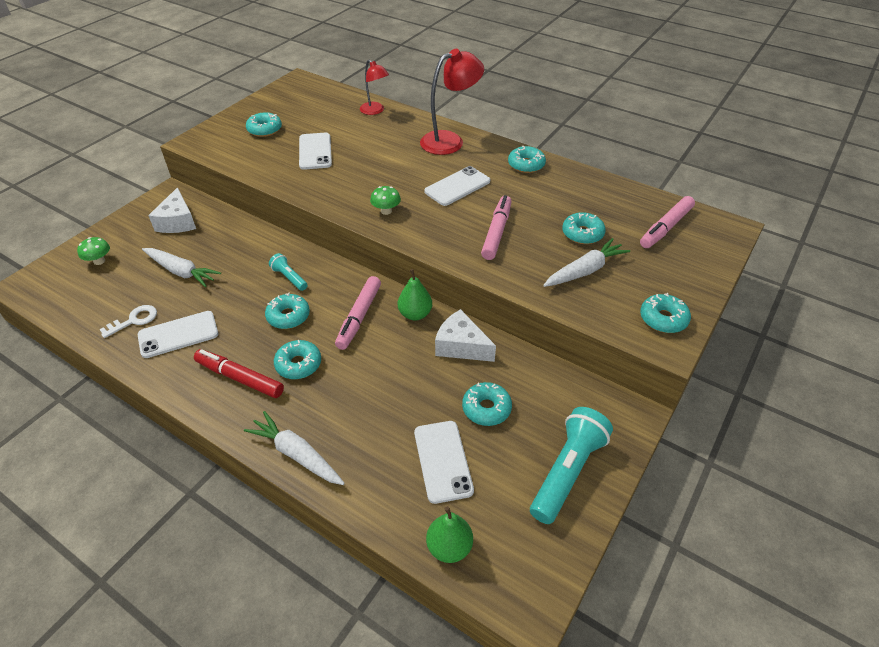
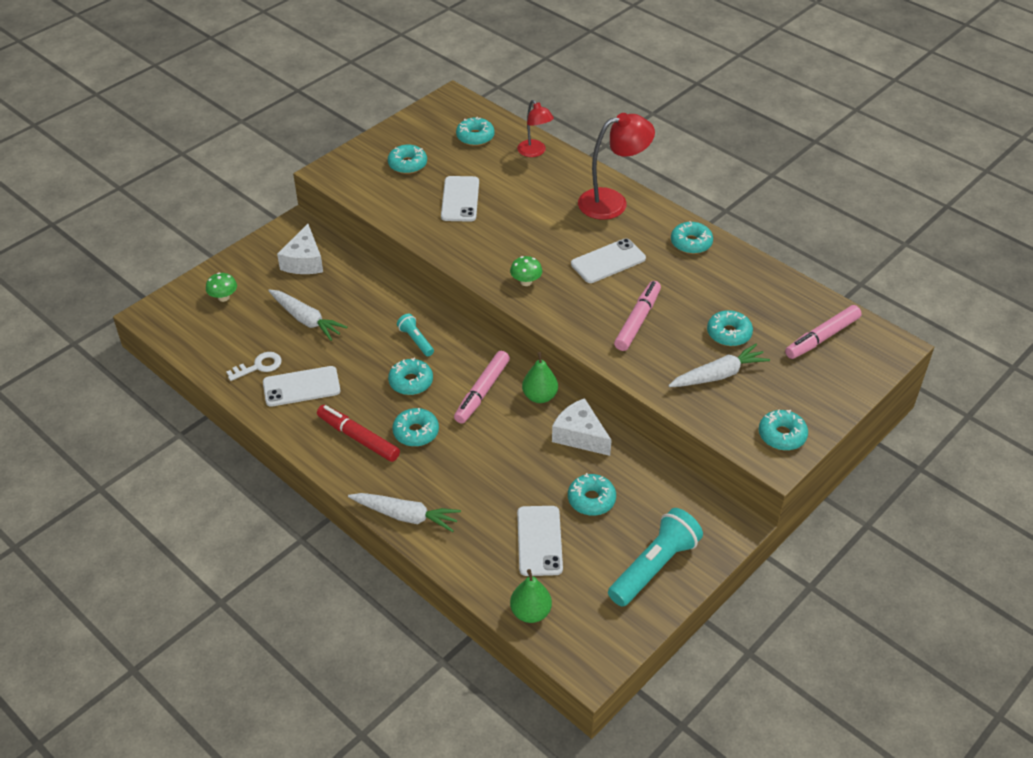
camera: 10 degrees right, 0 degrees up
(297, 454) = (405, 516): white carrot -> white carrot turned 150 degrees clockwise
(322, 105) = (475, 137): none -> turquoise donut

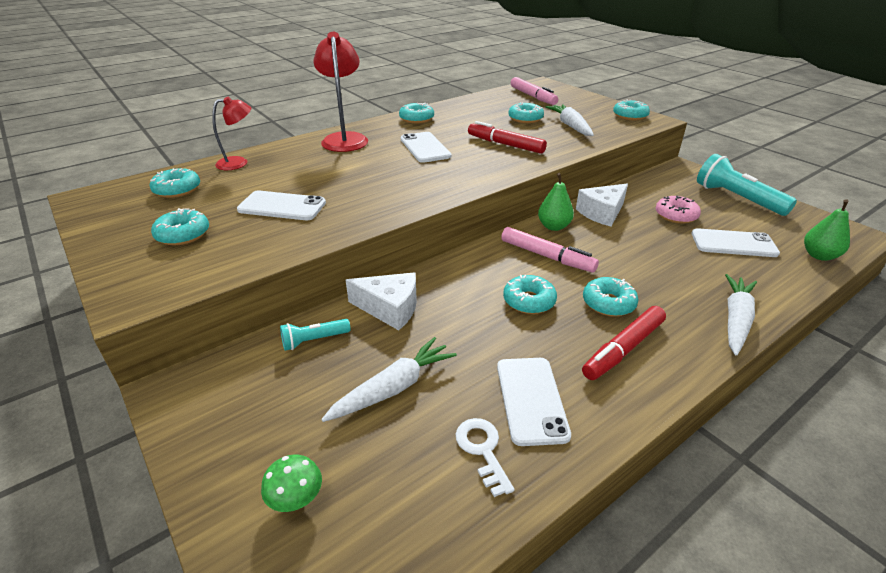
camera: 80 degrees left, 10 degrees down
(304, 261) = (263, 384): white cheese -> white cheese (390, 309)
(416, 340) = (461, 292): turquoise flashlight -> turquoise flashlight (314, 340)
(526, 282) = (439, 183): green mushroom -> none
(591, 499) = (676, 215): turquoise donut -> pink donut
(637, 321) = (505, 144): pink marker -> red marker

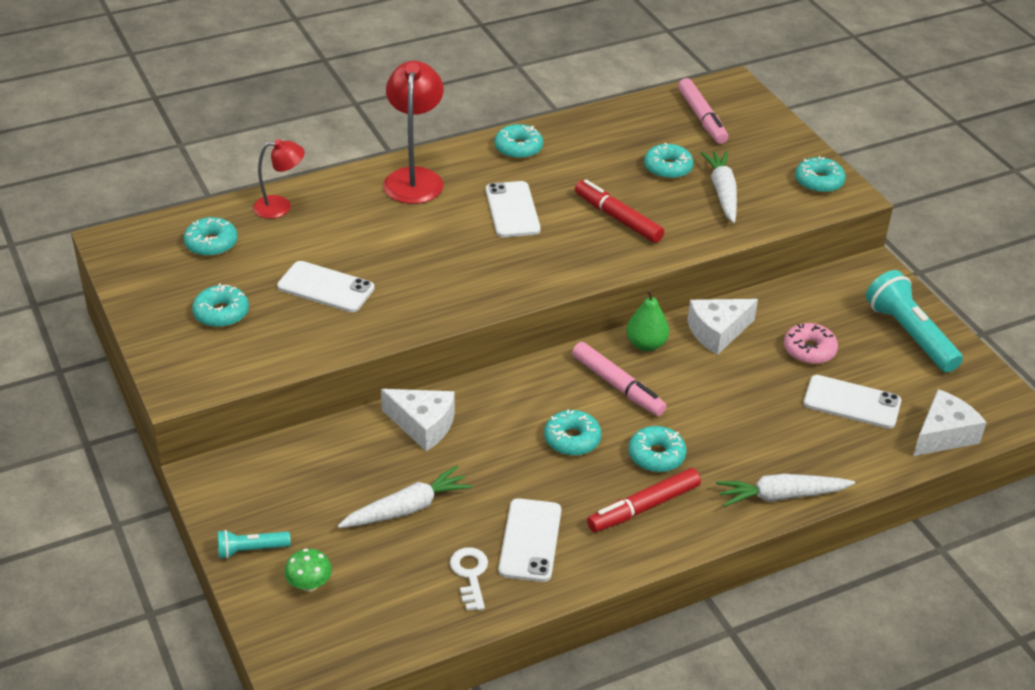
camera: 10 degrees right, 5 degrees up
(314, 340) = (340, 449): turquoise flashlight -> turquoise flashlight (251, 550)
(735, 320) = (781, 496): white carrot -> white carrot turned 135 degrees counterclockwise
(819, 256) = (943, 435): green pear -> white cheese

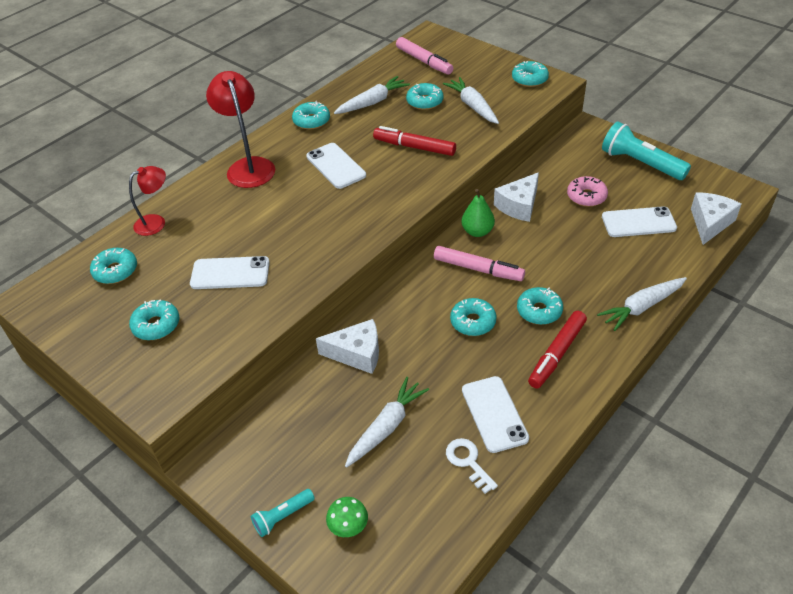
camera: 20 degrees left, 5 degrees up
(604, 149) = (372, 102): none -> white carrot

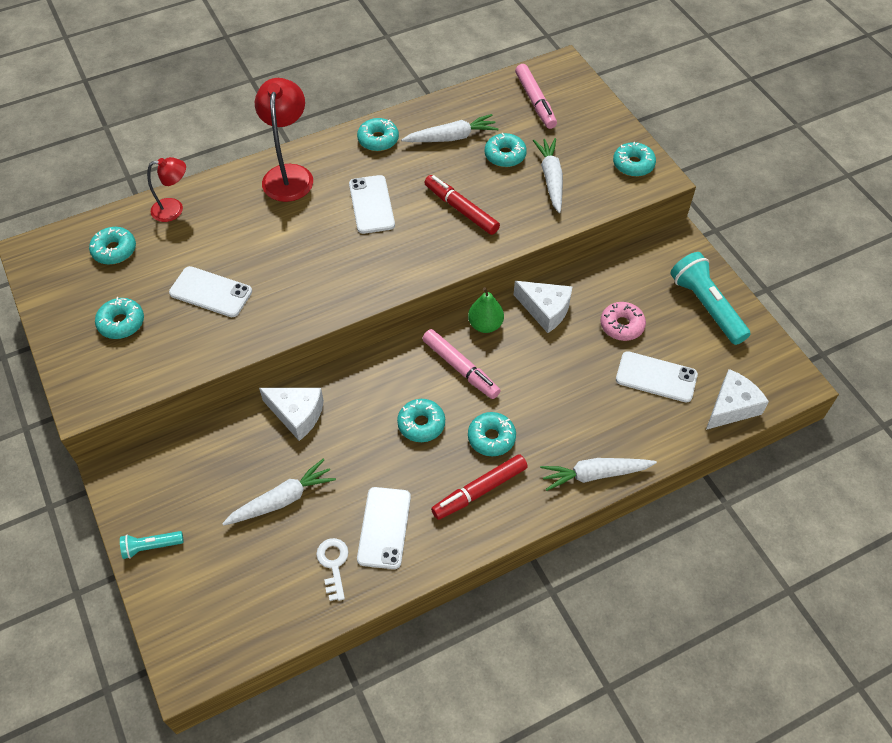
camera: 20 degrees right, 10 degrees up
(348, 527) = (199, 580): green mushroom -> none
(519, 205) = (545, 310): white cheese -> white cheese turned 120 degrees counterclockwise

